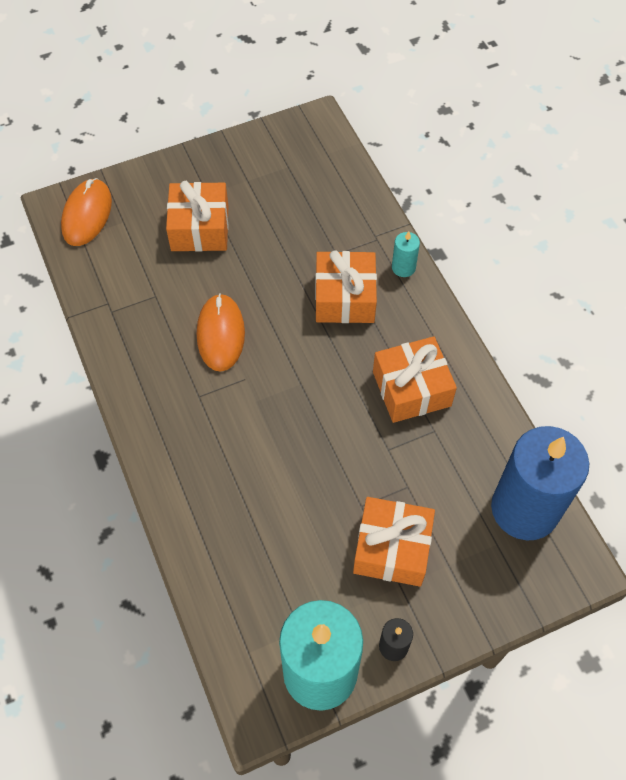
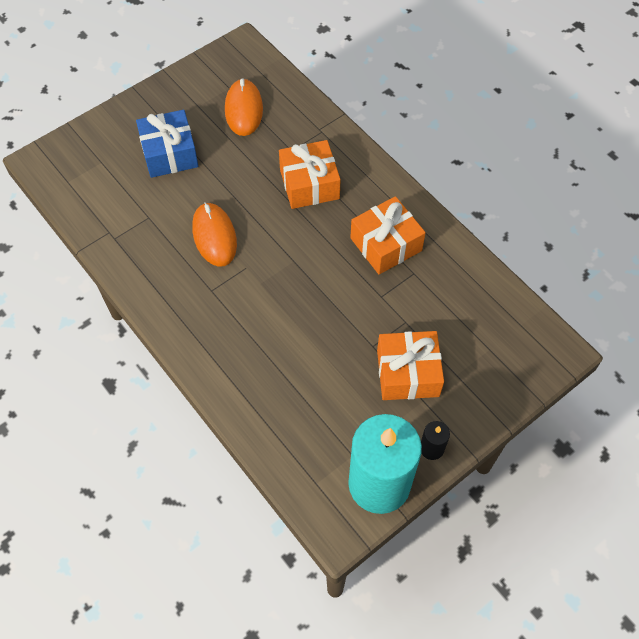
camera: 15 degrees left, 0 degrees up
(87, 215) = (67, 163): orange mouse -> orange mouse (244, 110)
(200, 228) = (169, 153): orange gift -> blue gift
(403, 267) = (350, 149): turquoise candle -> none
(524, 509) = (503, 317): blue candle -> none

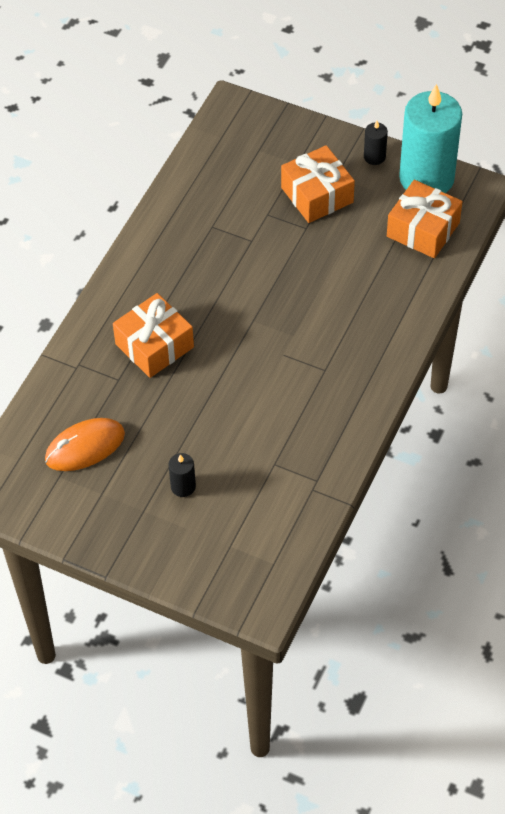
camera: 115 degrees left, 5 degrees down
(169, 153) = (183, 486): blue gift -> black candle
(214, 236) = (263, 396): orange mouse -> none
(386, 244) = (192, 258): orange gift -> orange gift (423, 229)

